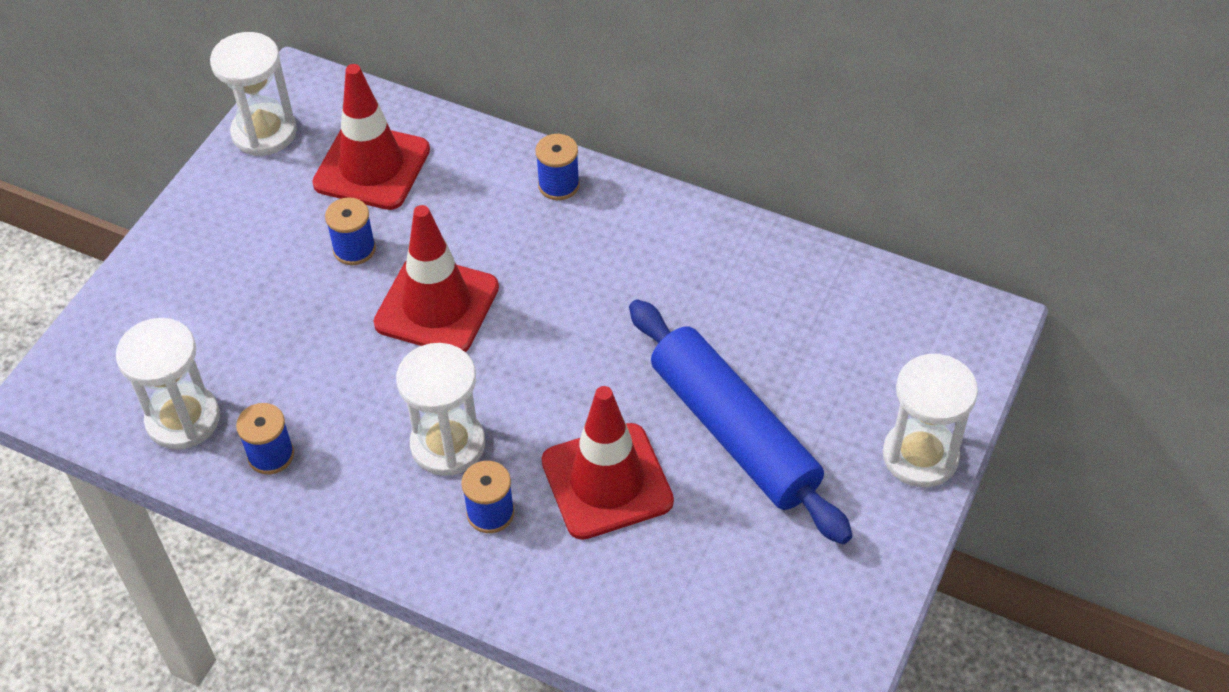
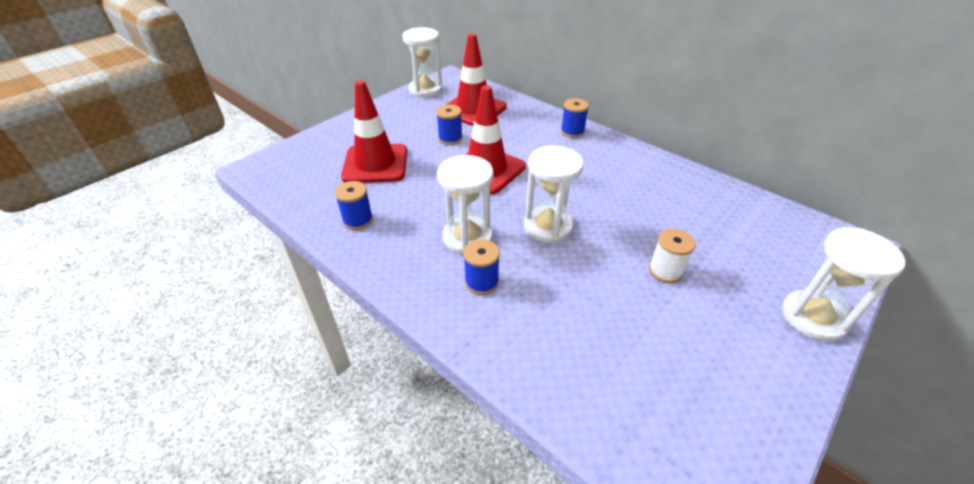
camera: 15 degrees right, 10 degrees down
(183, 419) = (318, 193): white hourglass -> white hourglass (548, 227)
(607, 481) = (568, 281): red traffic cone -> red traffic cone (375, 164)
(734, 432) = (665, 271): blue rolling pin -> white spool

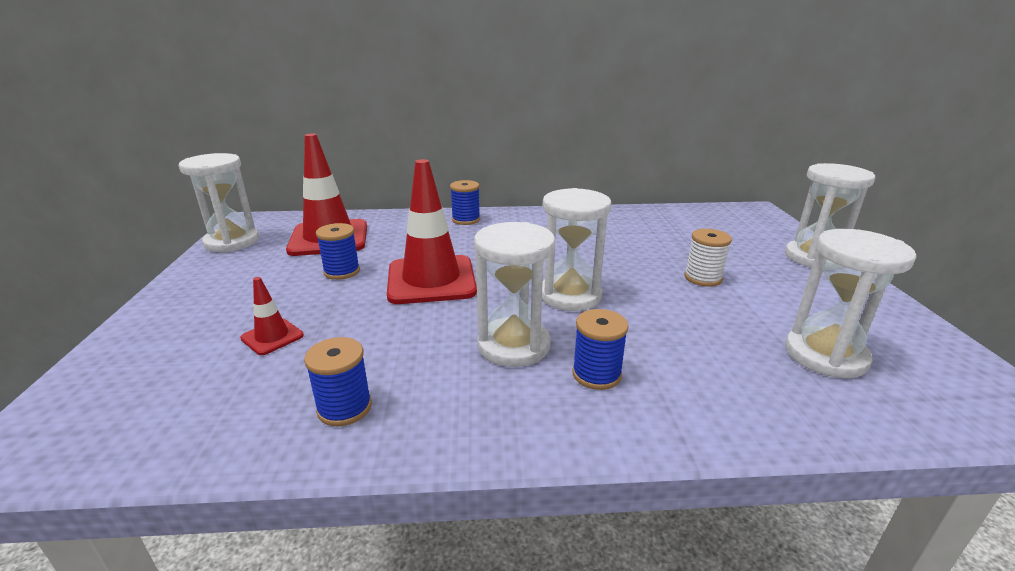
camera: 45 degrees left, 15 degrees down
(375, 164) = (272, 337): red traffic cone -> red traffic cone, size x0.46
(644, 377) = (825, 355): none -> white hourglass

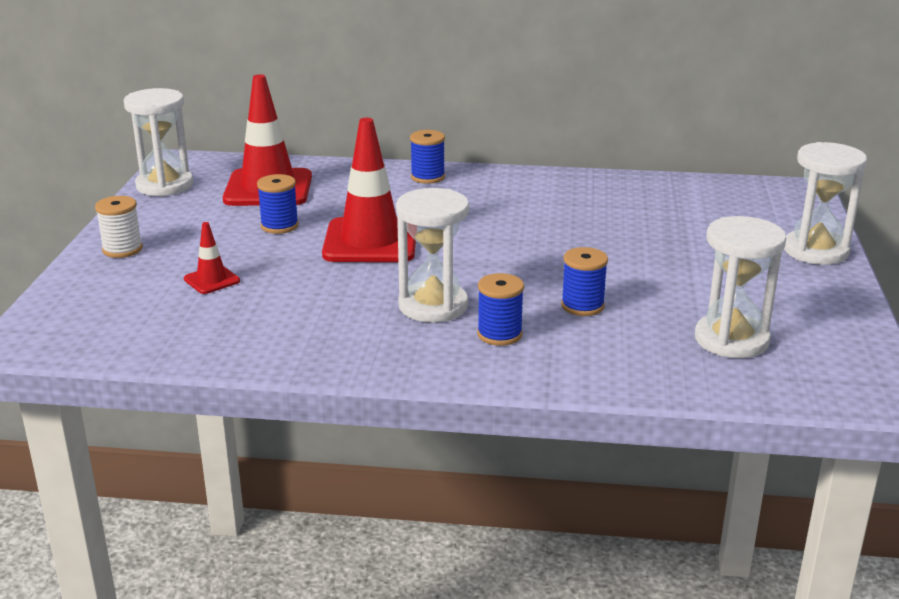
camera: 10 degrees right, 0 degrees up
(344, 408) = (273, 337): blue spool -> blue spool (582, 306)
(570, 295) = (509, 268): white hourglass -> none
(703, 278) = (665, 262): white spool -> white spool (122, 249)

